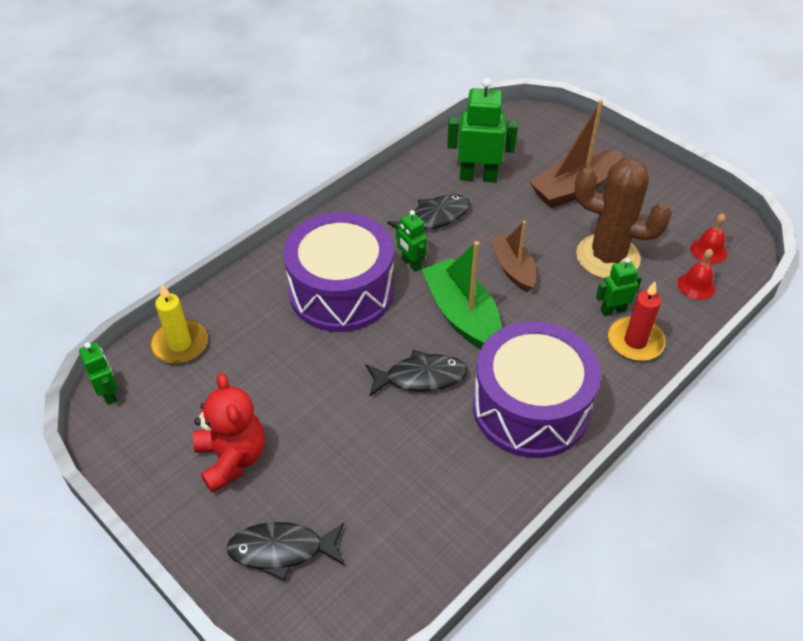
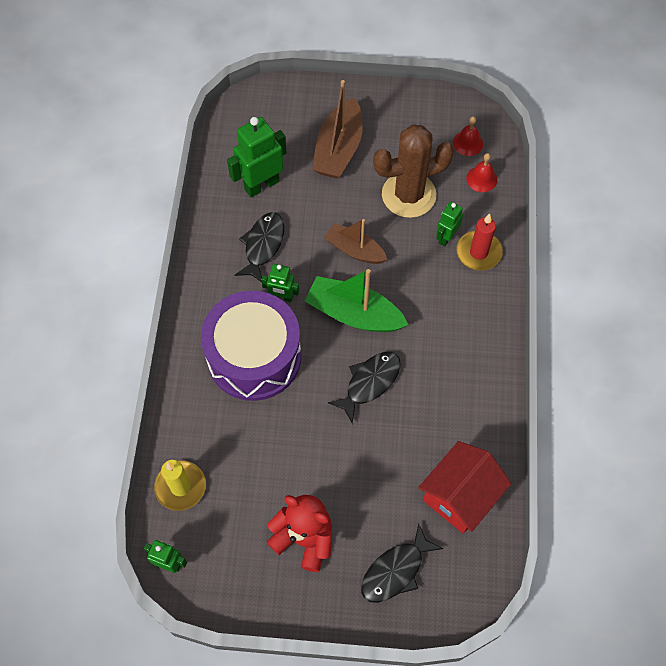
camera: 40 degrees left, 15 degrees up
(409, 533) = (459, 496): none -> red house
(530, 407) = (456, 351): purple drum -> none

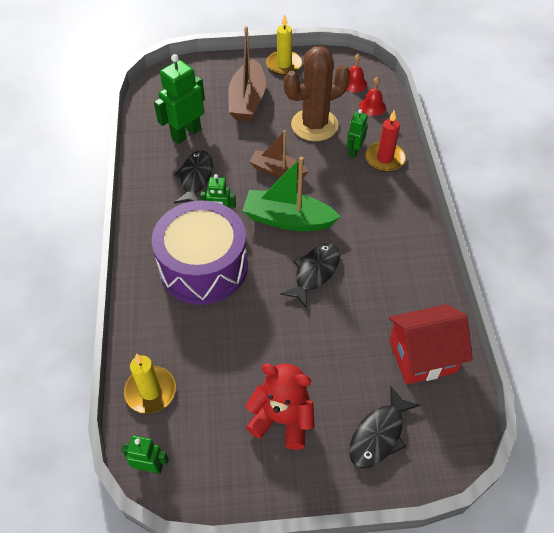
camera: 10 degrees left, 10 degrees down
(390, 104) = (284, 65): none -> yellow candle
(459, 496) = (422, 356): red house -> red house turned 45 degrees clockwise

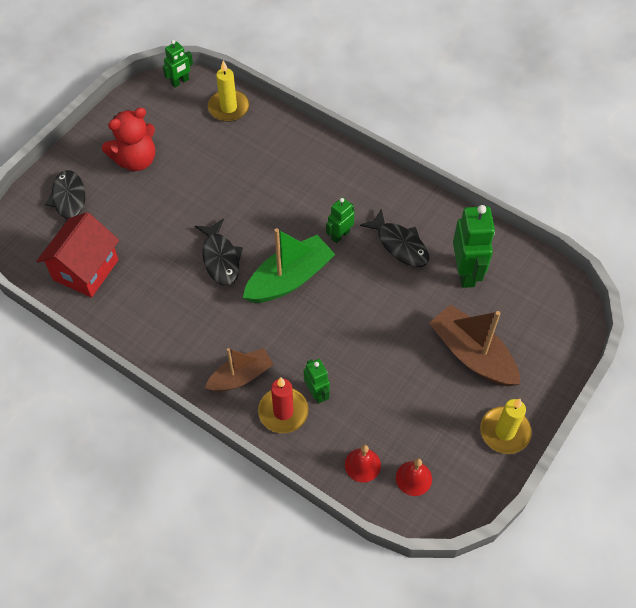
camera: 130 degrees right, 5 degrees up
(203, 266) = (299, 193): purple drum -> none
(277, 171) = (351, 311): brown boat -> brown boat (241, 376)
(314, 125) = (383, 387): brown cactus -> none

